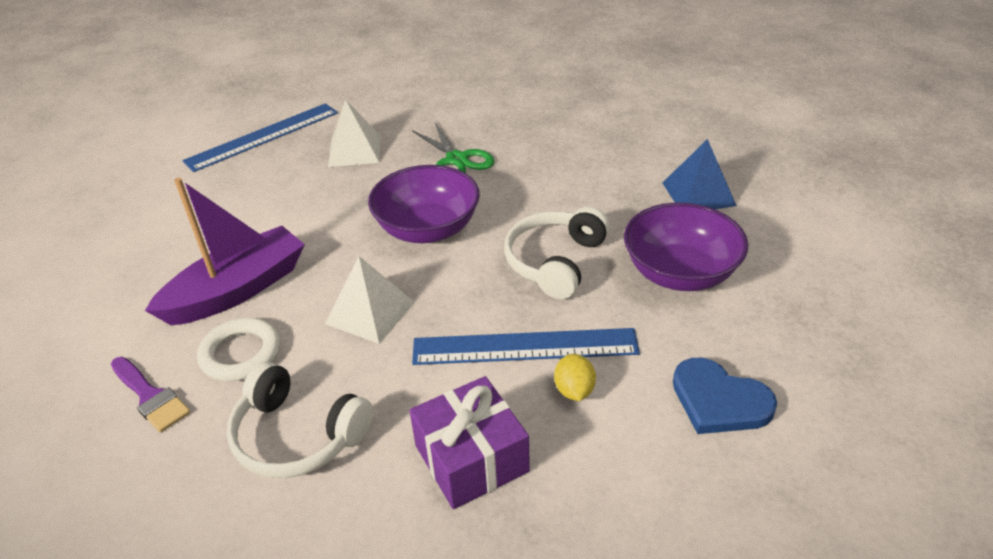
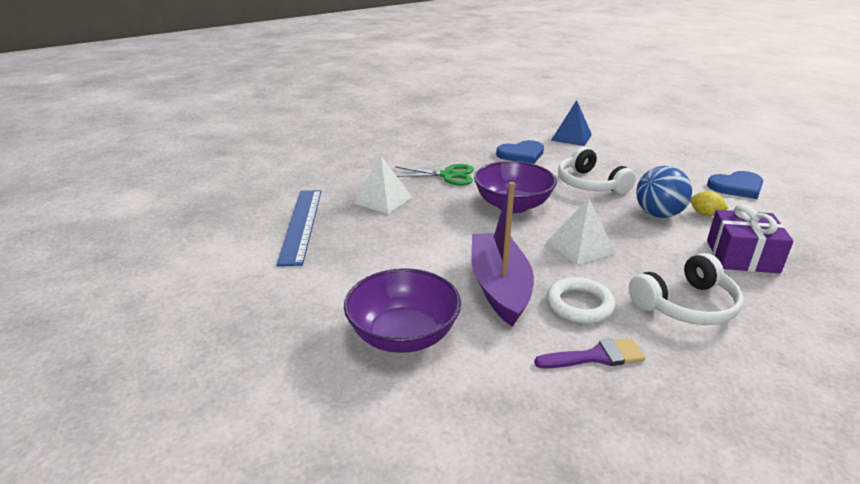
camera: 55 degrees left, 10 degrees down
(525, 347) = (658, 214): blue ruler -> blue ball
(582, 180) = (521, 154): none -> blue heart
(680, 273) = (632, 162): purple bowl -> purple bowl (403, 335)

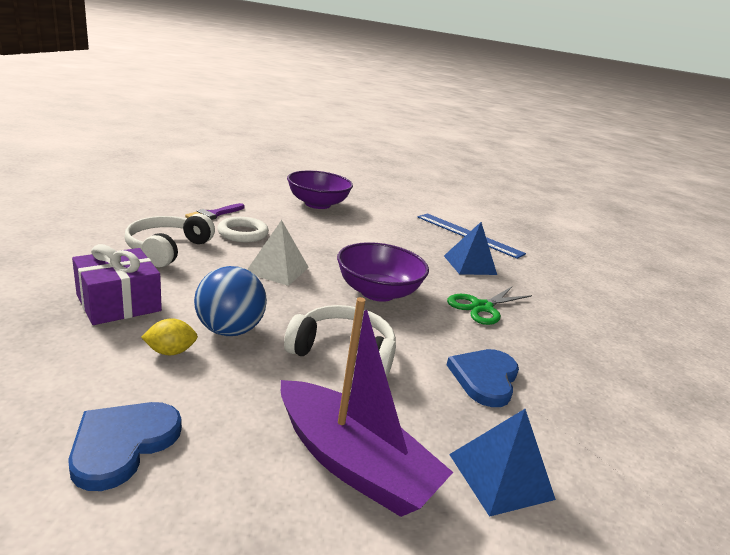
camera: 130 degrees right, 5 degrees down
(383, 200) = (469, 265): white pyramid -> blue pyramid
(499, 287) = (301, 231): purple boat -> purple boat (353, 462)

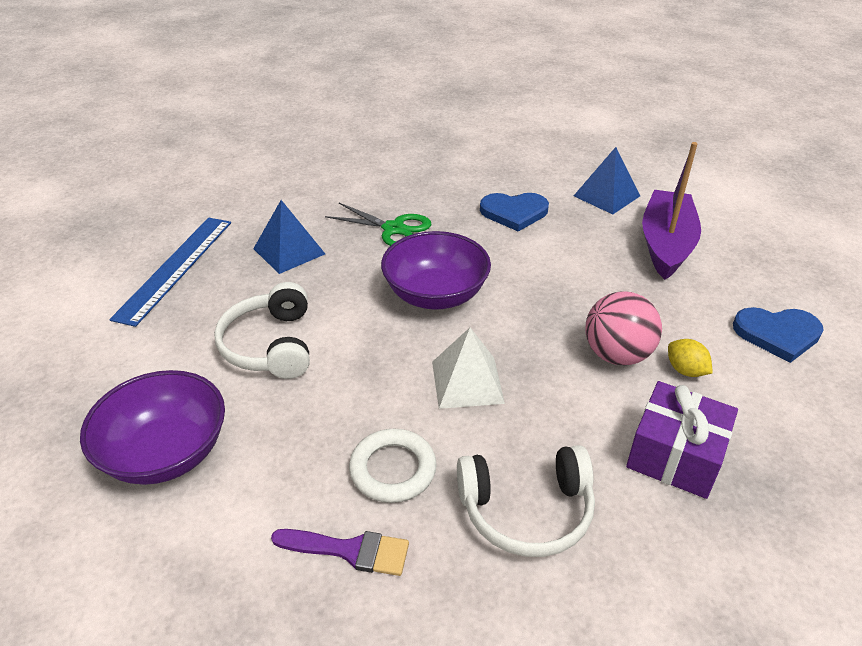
camera: 110 degrees left, 15 degrees up
(230, 330) = (616, 355): blue ball -> pink ball
(343, 352) = (565, 282): white headphones -> white headphones (270, 345)

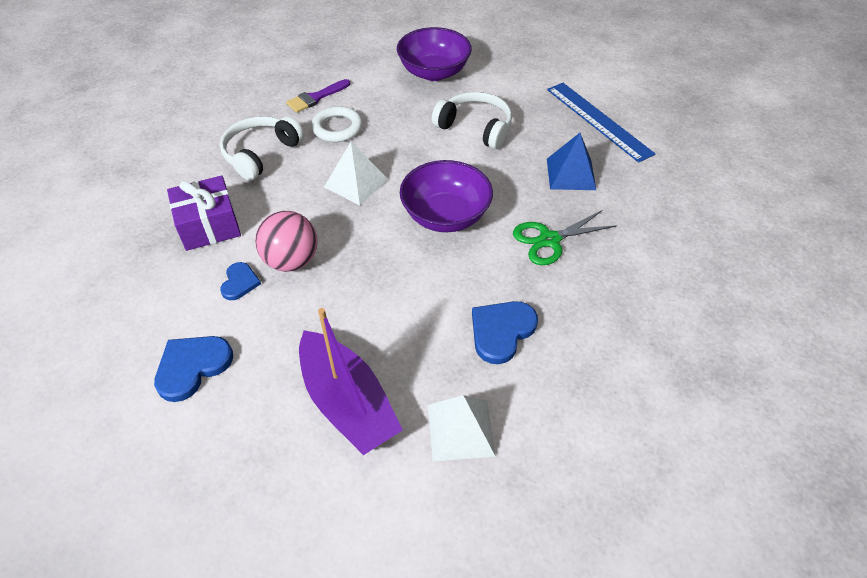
camera: 130 degrees right, 10 degrees up
(606, 196) = (460, 430): blue pyramid -> white pyramid
(685, 370) = (239, 282): yellow lemon -> blue heart

